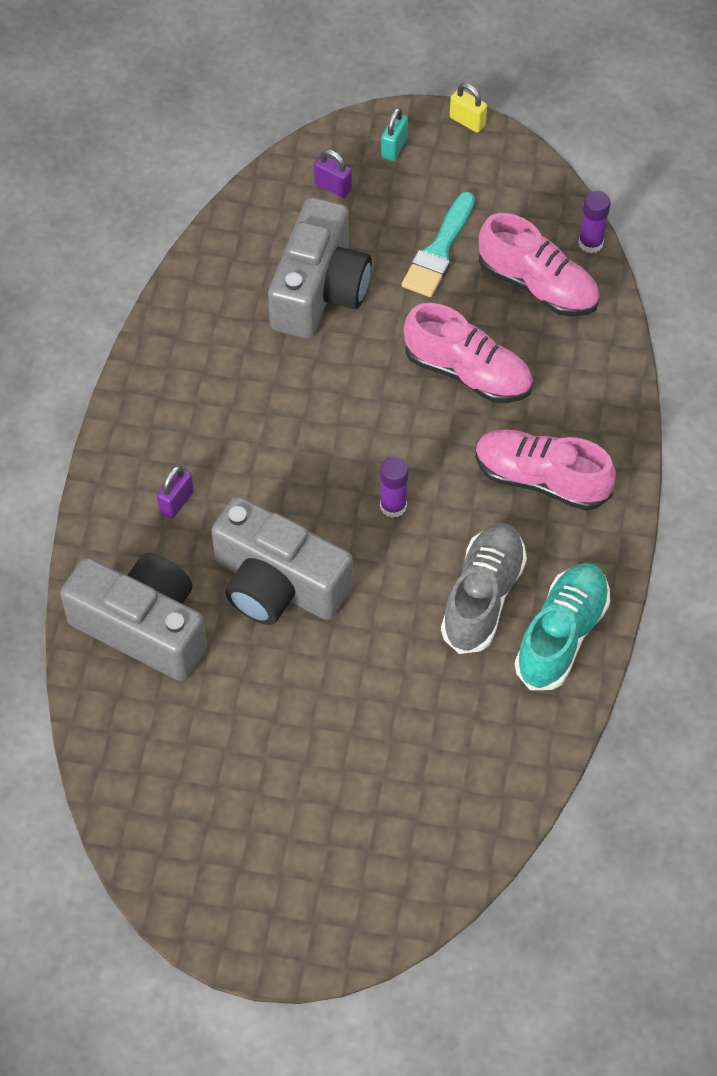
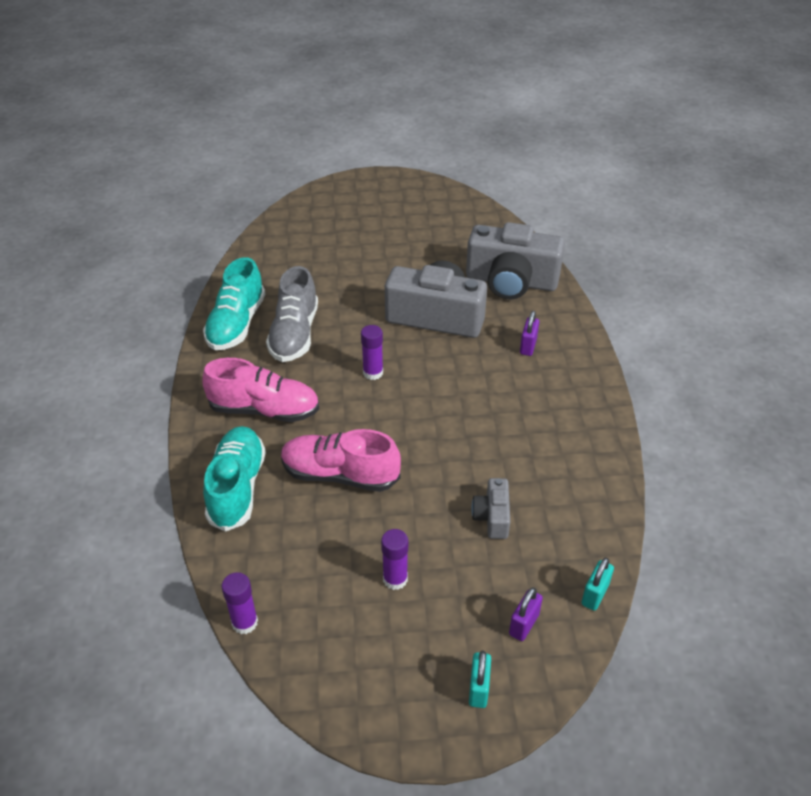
camera: 165 degrees right, 15 degrees down
(255, 197) = (594, 594): none -> turquoise padlock
(319, 290) = (492, 517): grey camera -> grey camera, size x0.47
(333, 187) = (524, 624): purple padlock -> purple padlock turned 75 degrees counterclockwise
(439, 251) = (395, 579): turquoise brush -> purple glue stick
(467, 121) = (407, 746): yellow padlock -> none
(537, 285) = (292, 565): pink shoe -> none
(584, 382) = (237, 488): none -> turquoise shoe

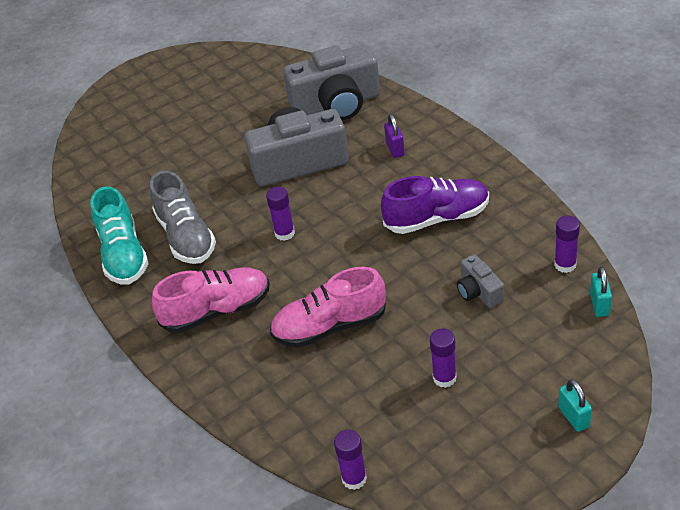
camera: 25 degrees left, 0 degrees up
(237, 488) = (251, 383): turquoise shoe -> none
(512, 428) = (437, 218): none -> purple shoe
(524, 624) = (567, 354): purple padlock -> none
(594, 537) = (565, 265): none -> purple glue stick

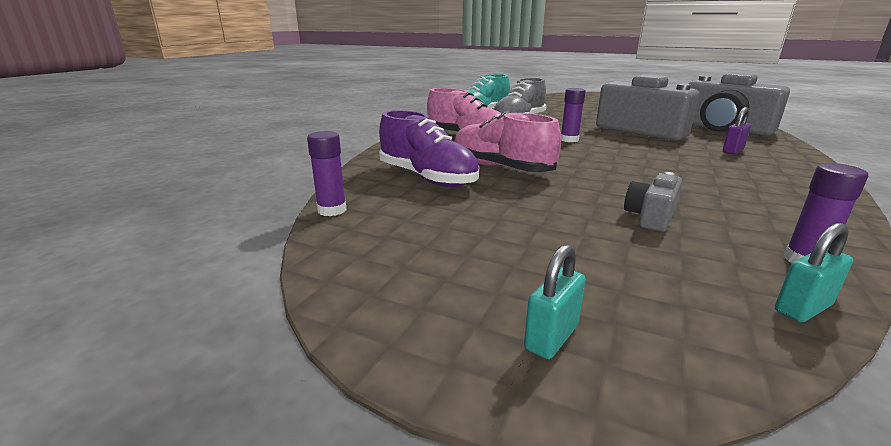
camera: 55 degrees right, 20 degrees down
(437, 218) = (699, 179): purple shoe -> purple shoe (427, 178)
(444, 378) = (504, 225): purple glue stick -> none

